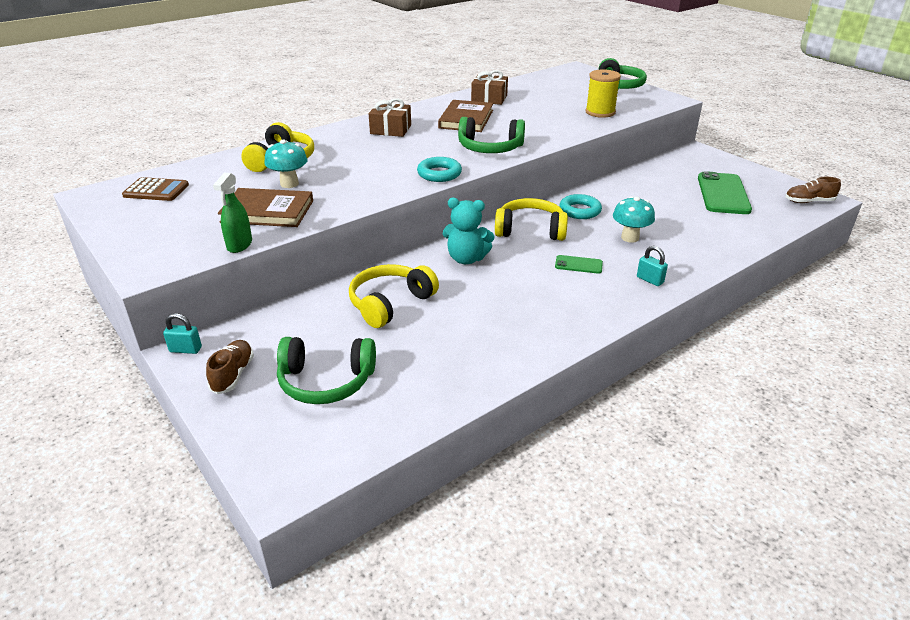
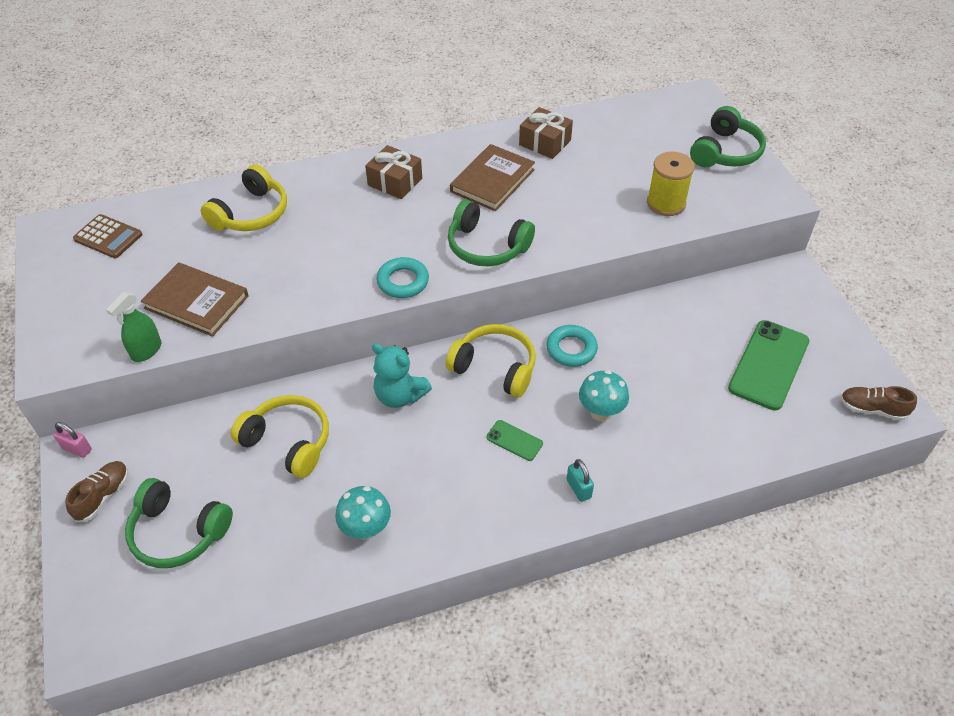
camera: 20 degrees right, 15 degrees up
(185, 349) = (77, 449): turquoise padlock -> pink padlock
(289, 184) = (239, 259): turquoise mushroom -> turquoise mushroom (366, 529)
(390, 303) = (288, 442): yellow headphones -> yellow headphones turned 60 degrees clockwise

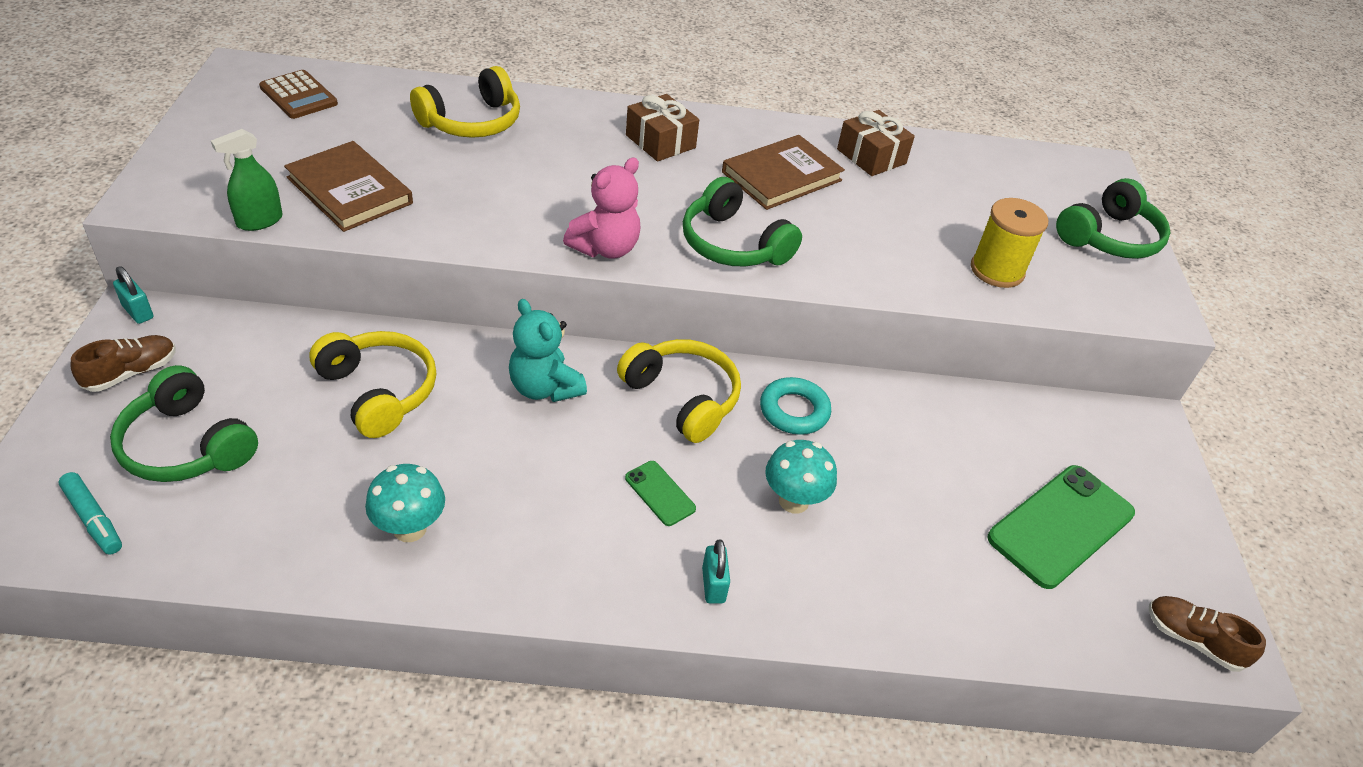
camera: 15 degrees right, 5 degrees down
(77, 449) = (138, 312): pink padlock -> turquoise padlock
(147, 609) = (93, 519): none -> turquoise marker
(403, 281) = (605, 248): turquoise ring -> pink teddy bear

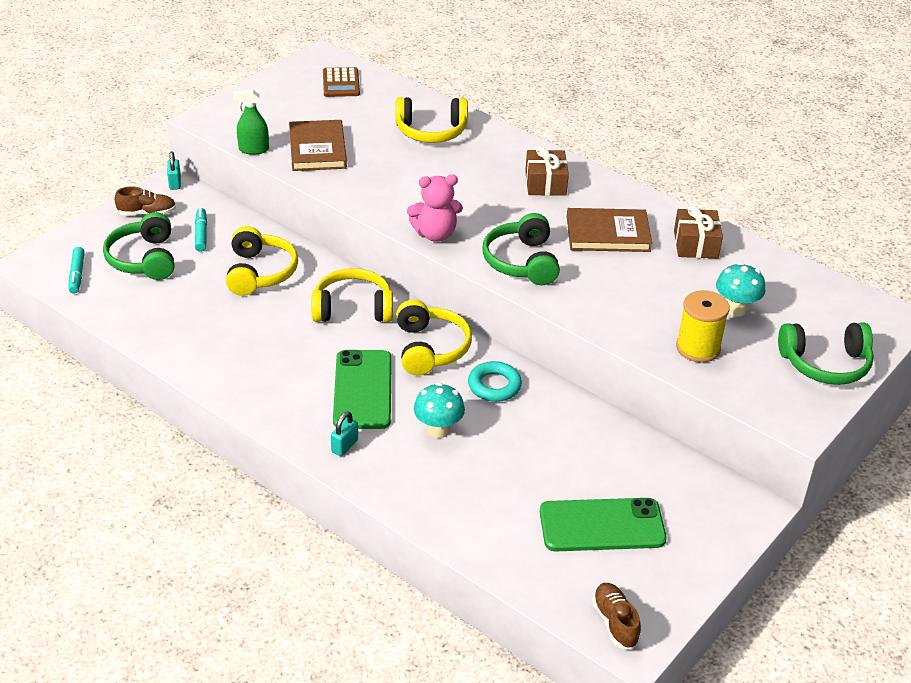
camera: 40 degrees right, 5 degrees down
(244, 371) = (201, 234): none -> turquoise marker
(410, 528) = (214, 345): turquoise mushroom -> turquoise mushroom (735, 309)
(544, 388) = (353, 308): turquoise teddy bear -> yellow headphones
(659, 493) = (362, 390): green phone -> green phone, size x2.10

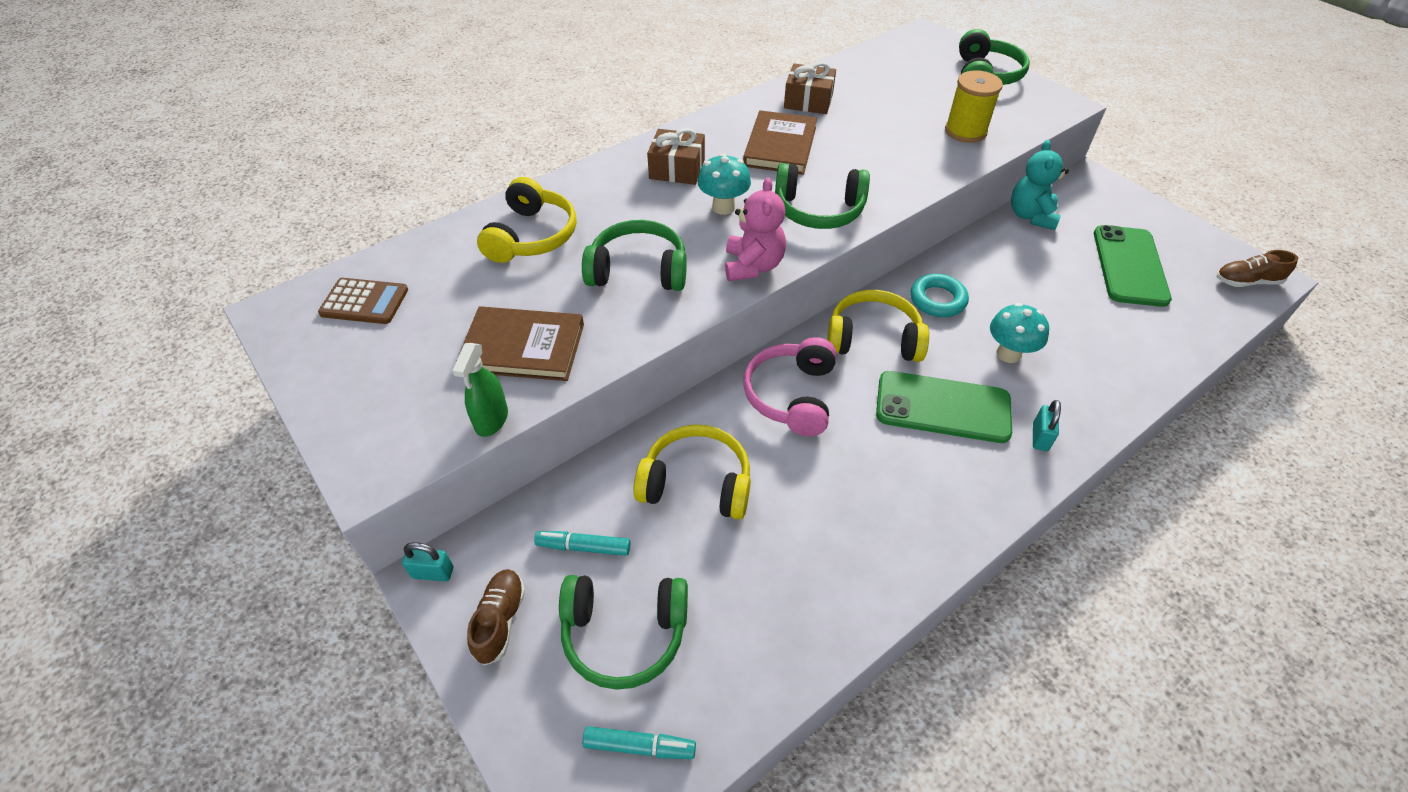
camera: 75 degrees left, 10 degrees up
(344, 446) = (1040, 437): turquoise padlock -> turquoise padlock turned 60 degrees clockwise
(353, 308) = (791, 395): yellow headphones -> pink headphones
(410, 182) = (638, 270): none -> green headphones
(655, 453) = (1031, 216): none -> turquoise teddy bear
(735, 309) = (910, 101): turquoise mushroom -> turquoise mushroom (723, 207)

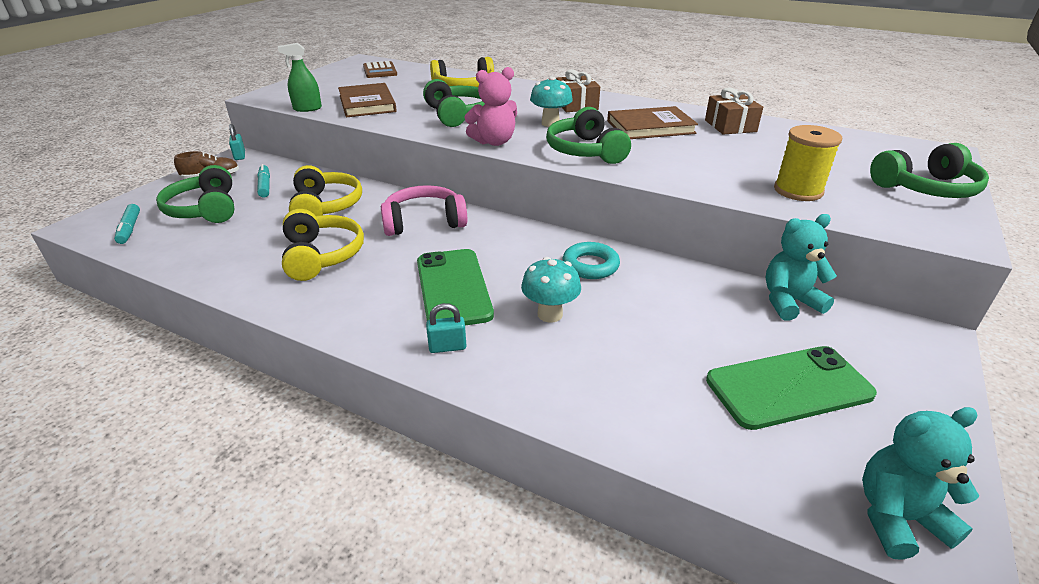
camera: 65 degrees right, 15 degrees down
(873, 339) = (512, 243): yellow headphones -> yellow headphones (322, 255)
(1246, 282) = (897, 518): brown shoe -> turquoise teddy bear

